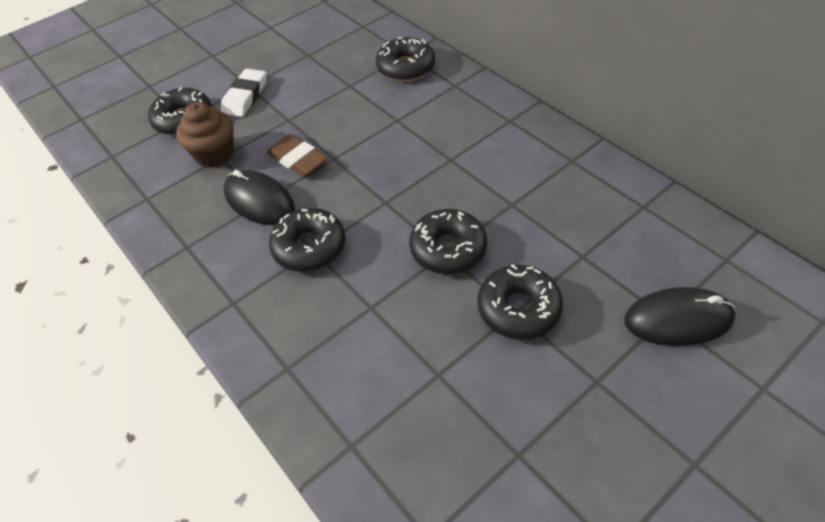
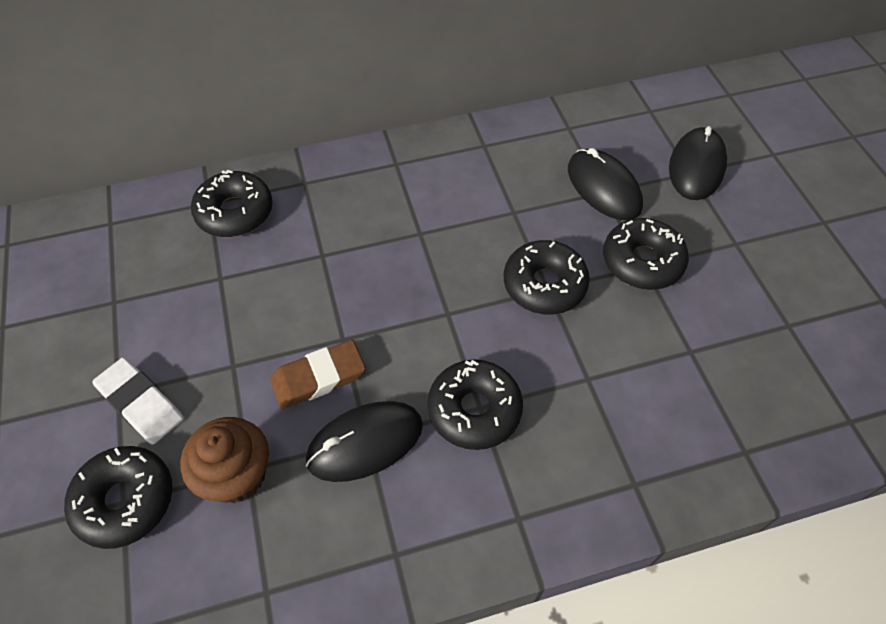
camera: 70 degrees left, 5 degrees up
(588, 254) = (603, 187): none -> black mouse

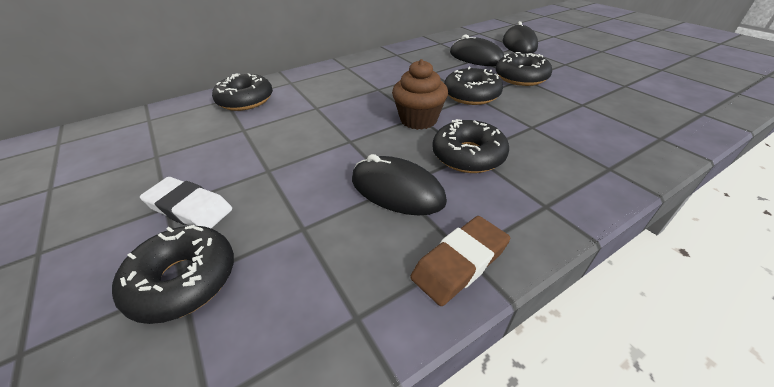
camera: 15 degrees left, 15 degrees down
(237, 475) = (293, 234): brown cupcake -> brown cupcake (418, 120)
(319, 378) = (341, 163): brown eraser -> brown eraser (460, 263)
(365, 443) = (397, 190): black mouse -> black mouse turned 75 degrees clockwise

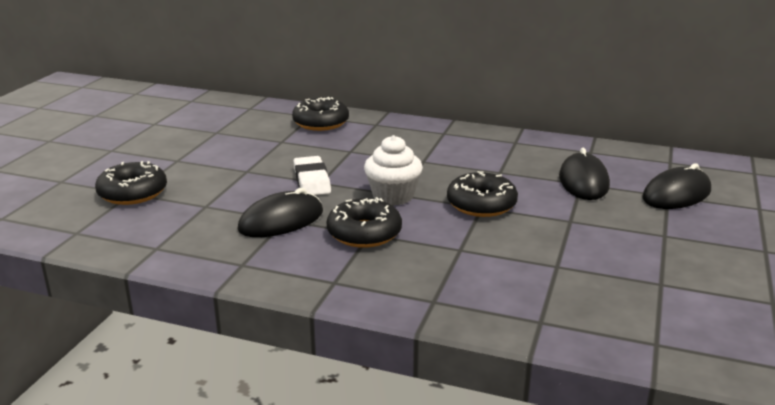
camera: 50 degrees right, 15 degrees down
(189, 208) = (183, 167): white eraser -> white eraser (312, 181)
(397, 190) = (281, 220): black mouse -> black mouse turned 60 degrees clockwise
(418, 120) = (393, 196): brown cupcake -> white cupcake
(460, 263) = (231, 265): brown eraser -> none
(521, 77) = (571, 218): black donut -> none

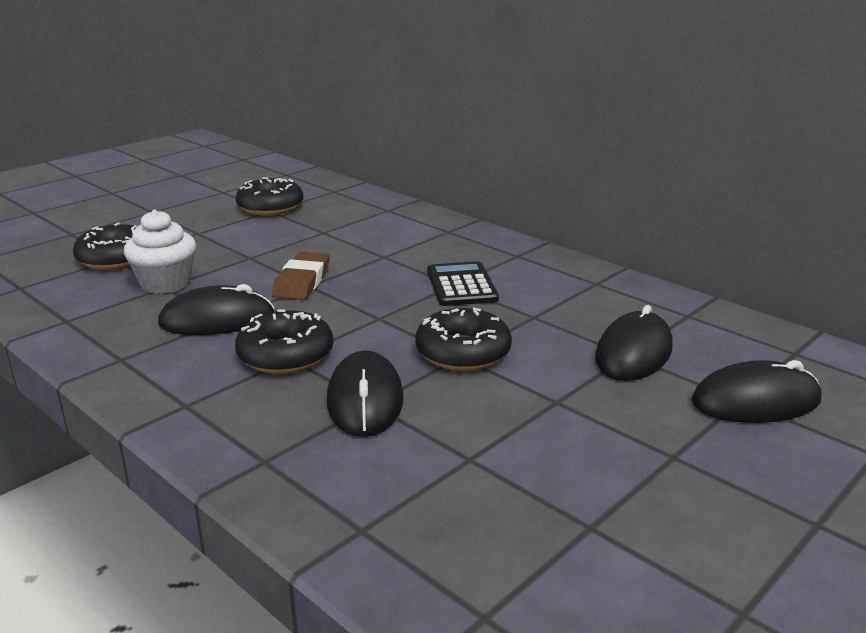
camera: 25 degrees right, 0 degrees up
(312, 181) = (302, 281): white eraser -> brown eraser
(321, 123) = (388, 219): black donut -> black donut (270, 207)
(393, 196) = (369, 318): white cupcake -> white cupcake (165, 283)
(430, 161) = (461, 285): none -> black calculator
(453, 248) = (365, 399): none -> black mouse

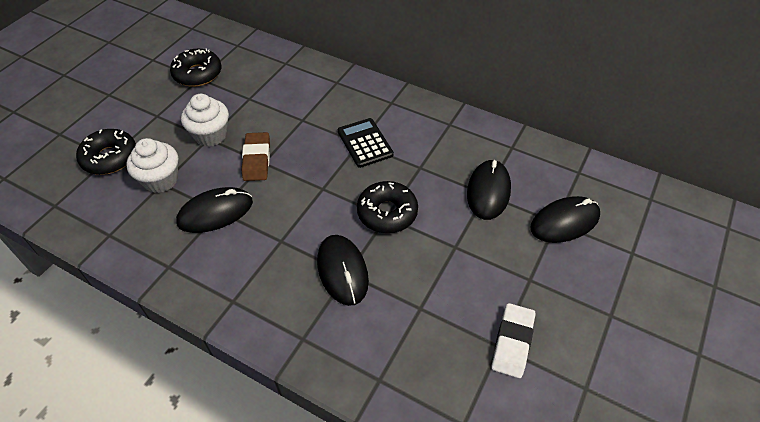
camera: 15 degrees left, 25 degrees up
(254, 255) = (211, 135): none -> white cupcake
(285, 355) = (276, 239): black donut -> none
(617, 525) = (512, 342): none -> white eraser

